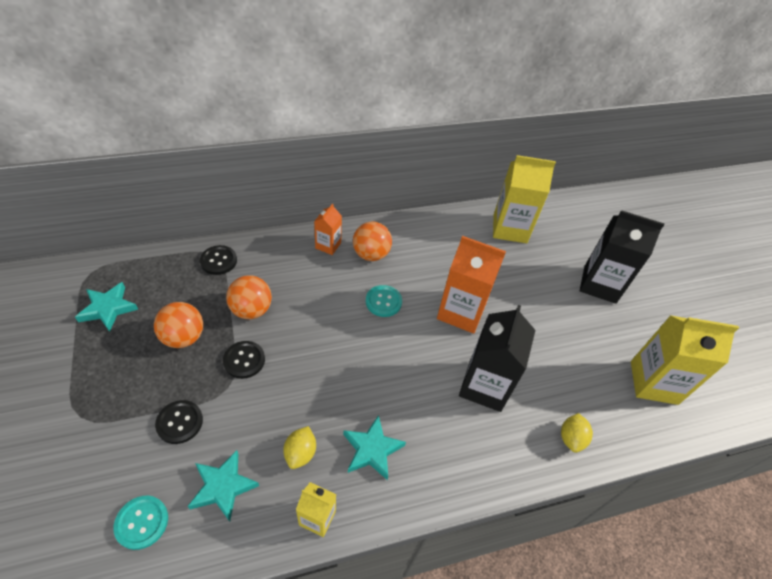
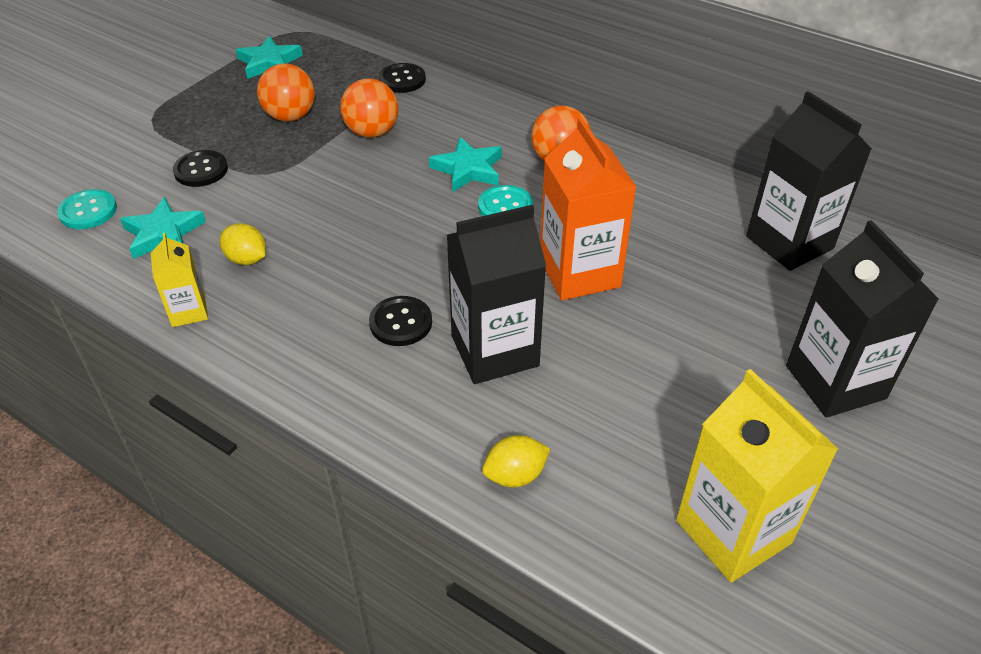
camera: 55 degrees right, 5 degrees down
(244, 360) = (309, 164): black button -> black button (401, 322)
(300, 453) = (247, 259): yellow lemon -> yellow lemon turned 60 degrees clockwise
(328, 245) = (525, 126): orange carton -> none
(372, 449) = (303, 306): turquoise star -> turquoise star (468, 169)
(510, 228) = (789, 242): yellow carton -> black carton

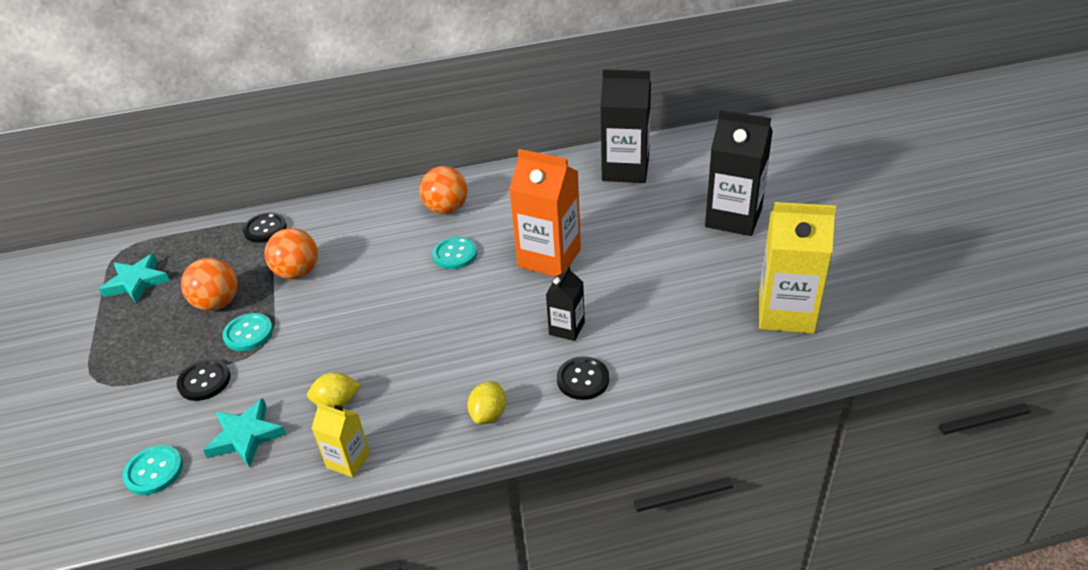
camera: 45 degrees left, 5 degrees down
(274, 156) = (248, 333): none -> turquoise button
(401, 322) = (494, 357): black button -> black button (583, 379)
(468, 169) = (399, 250): turquoise star -> none
(494, 351) = (566, 328): black carton -> black carton, size x0.53
(515, 475) = (667, 374): yellow lemon -> yellow lemon (488, 414)

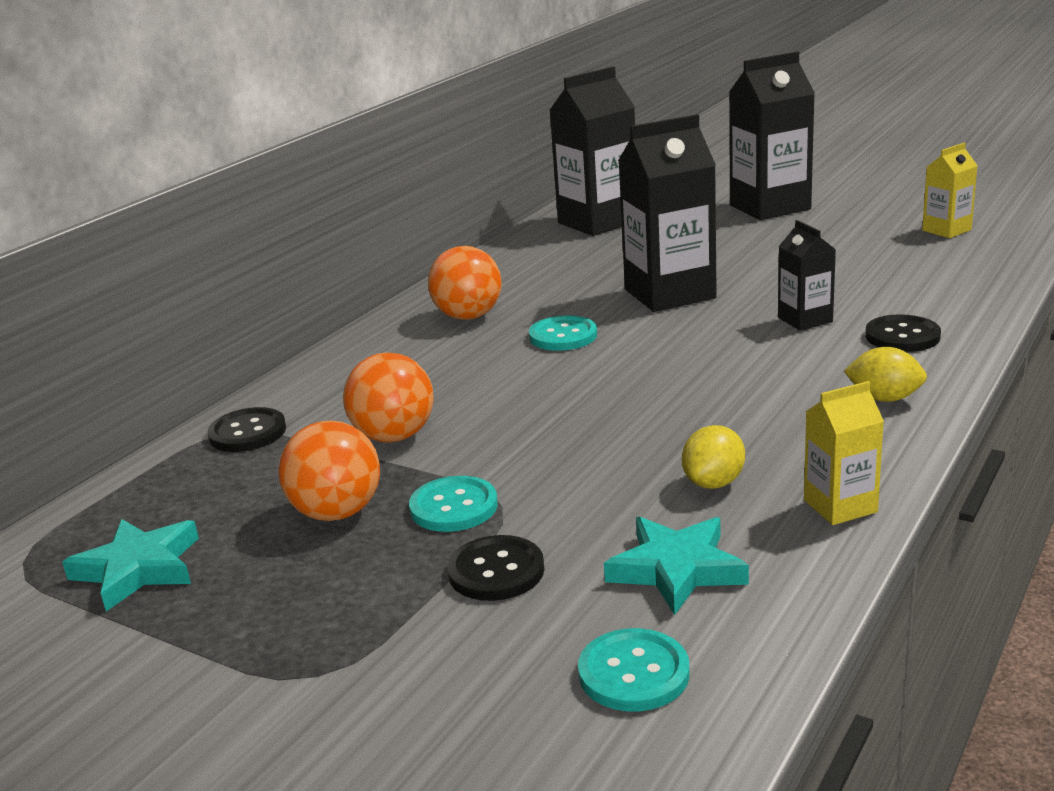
camera: 45 degrees left, 15 degrees down
(488, 414) = (884, 398): yellow lemon -> yellow lemon turned 45 degrees counterclockwise
(549, 258) = (669, 294): orange carton -> black carton
(786, 313) = (946, 230): yellow carton -> yellow carton, size x0.53

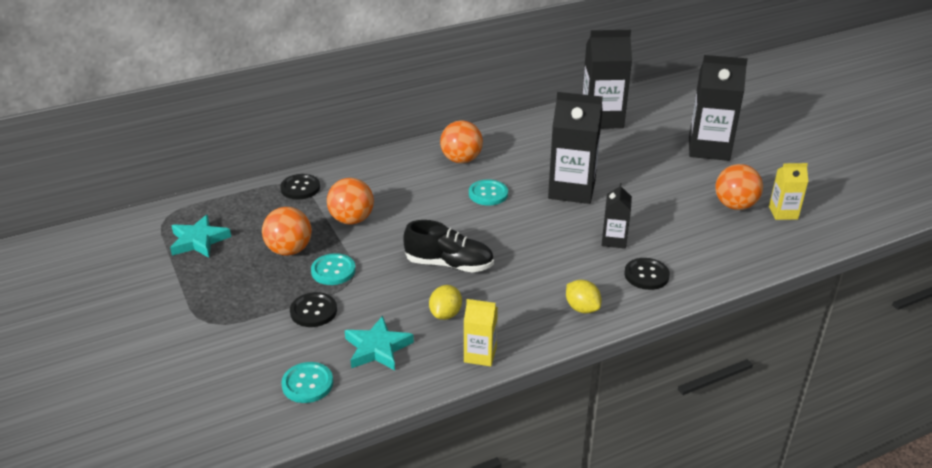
camera: 30 degrees right, 10 degrees up
(628, 427) = (449, 264): none -> black shoe
(713, 483) = (445, 314): yellow lemon -> yellow lemon turned 45 degrees counterclockwise
(885, 242) = (735, 205): none -> orange ball

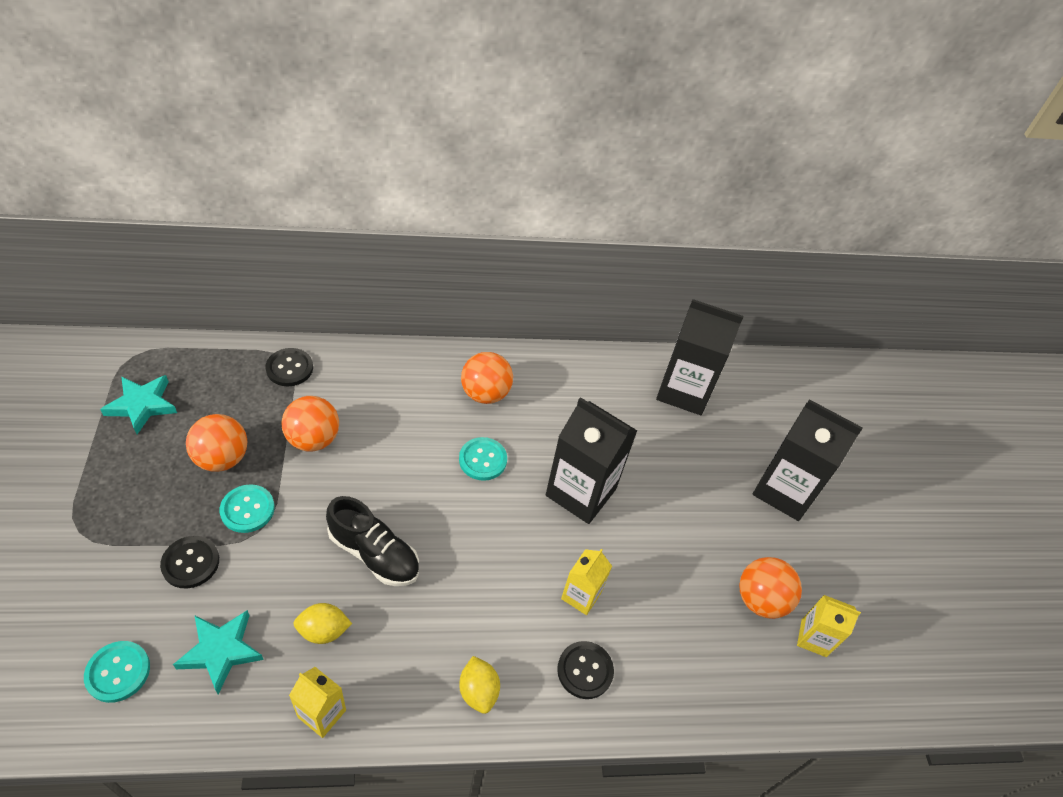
camera: 15 degrees right, 15 degrees up
(445, 314) = (323, 631): yellow lemon -> yellow lemon turned 45 degrees clockwise
(614, 240) = (581, 595): black carton -> yellow carton

